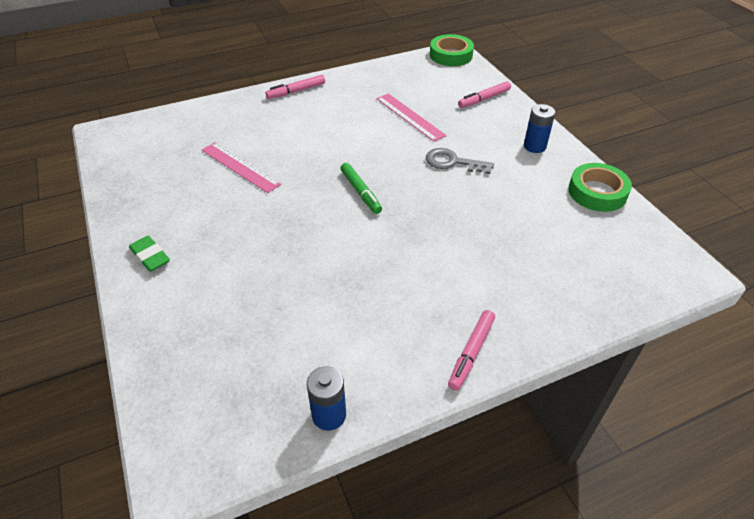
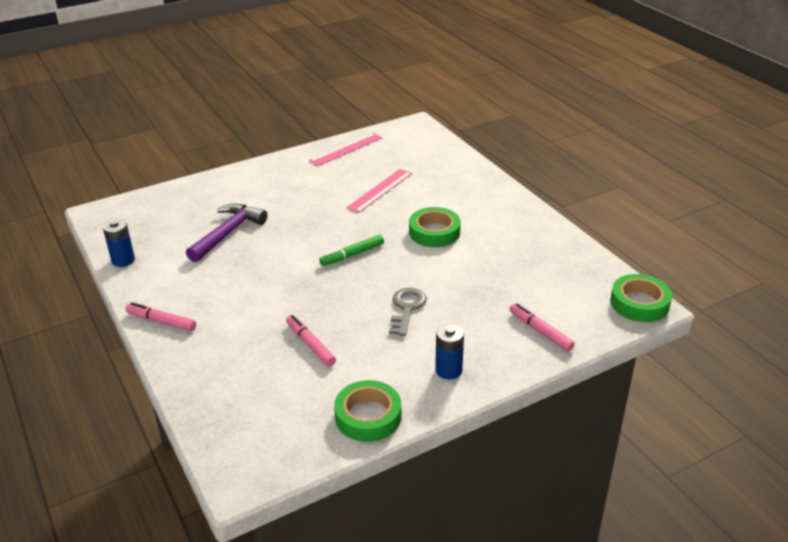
camera: 85 degrees right, 10 degrees down
(150, 256) = (272, 171): green eraser -> none
(290, 297) = (228, 233): none -> purple hammer
(296, 91) = (510, 203): pink marker -> pink marker (310, 344)
(333, 137) = (434, 232): none -> green tape
(410, 116) = (484, 277): pink ruler -> pink ruler (346, 149)

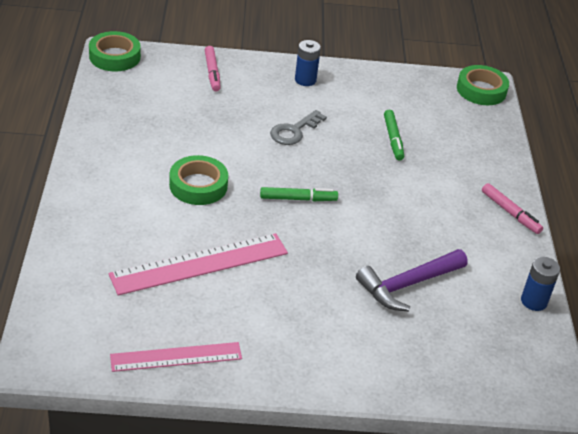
camera: 155 degrees left, 5 degrees up
(310, 344) = (393, 139): pink marker -> green marker
(368, 416) = (384, 80): green tape -> green tape (481, 90)
(380, 190) = (200, 264): pink ruler -> pink ruler, size x1.51

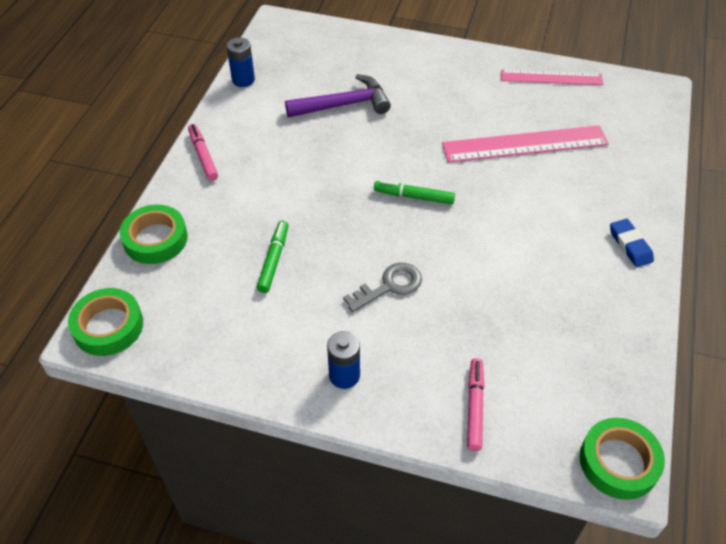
camera: 160 degrees left, 10 degrees up
(94, 180) = (630, 245): none -> blue eraser
(198, 185) = (516, 225): green tape -> green tape (155, 239)

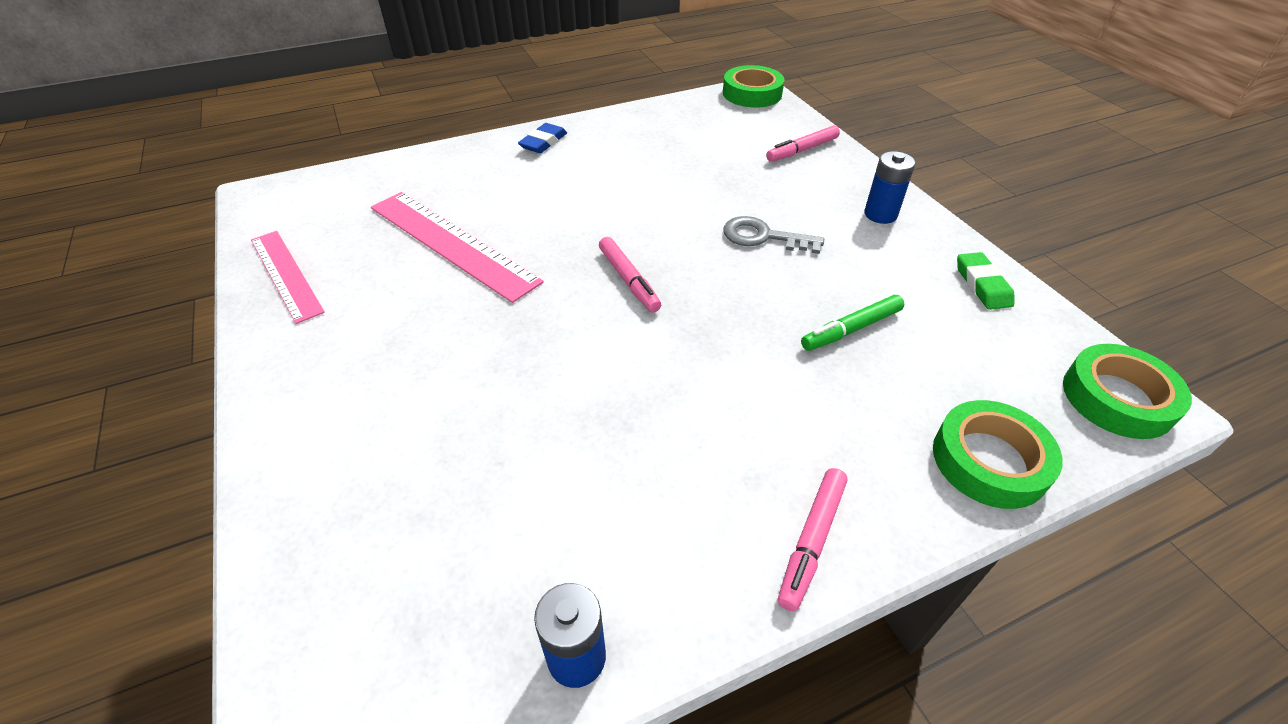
camera: 130 degrees left, 5 degrees down
(228, 358) = (982, 285): none -> green eraser
(344, 105) = (518, 444): purple hammer -> none
(414, 197) = (629, 280): green marker -> pink marker

